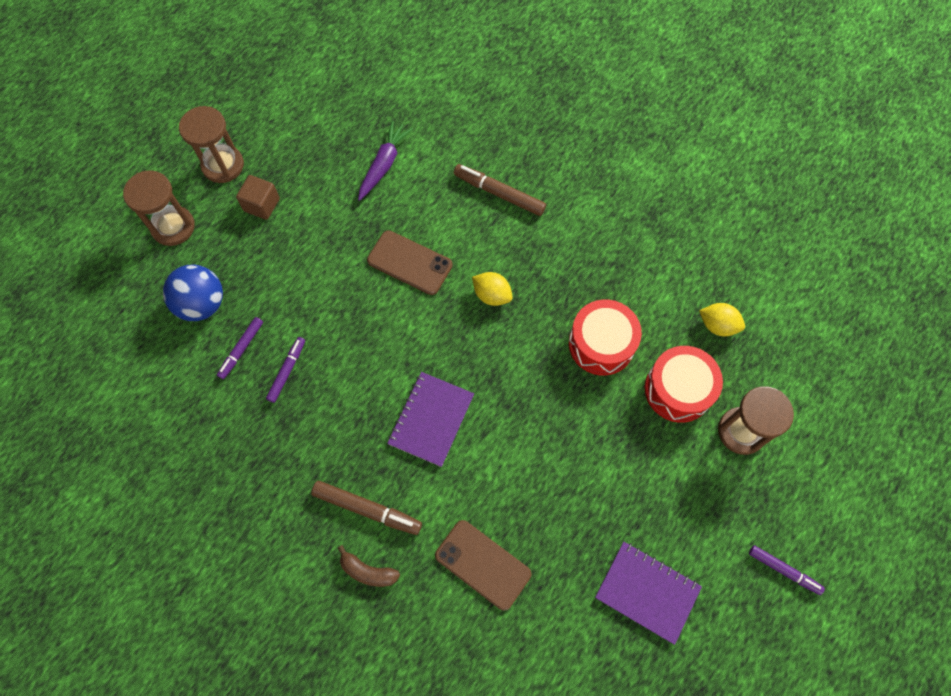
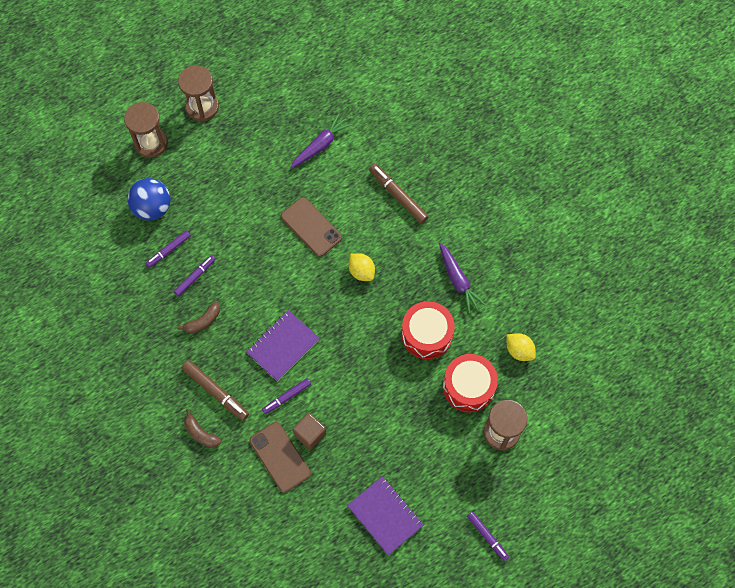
camera: 20 degrees right, 0 degrees up
(261, 205) = (220, 147): brown cube -> brown cube (310, 434)
(317, 423) = (203, 321): none -> brown banana
(461, 483) = (287, 397): none -> purple marker
(611, 268) = (458, 281): none -> purple carrot

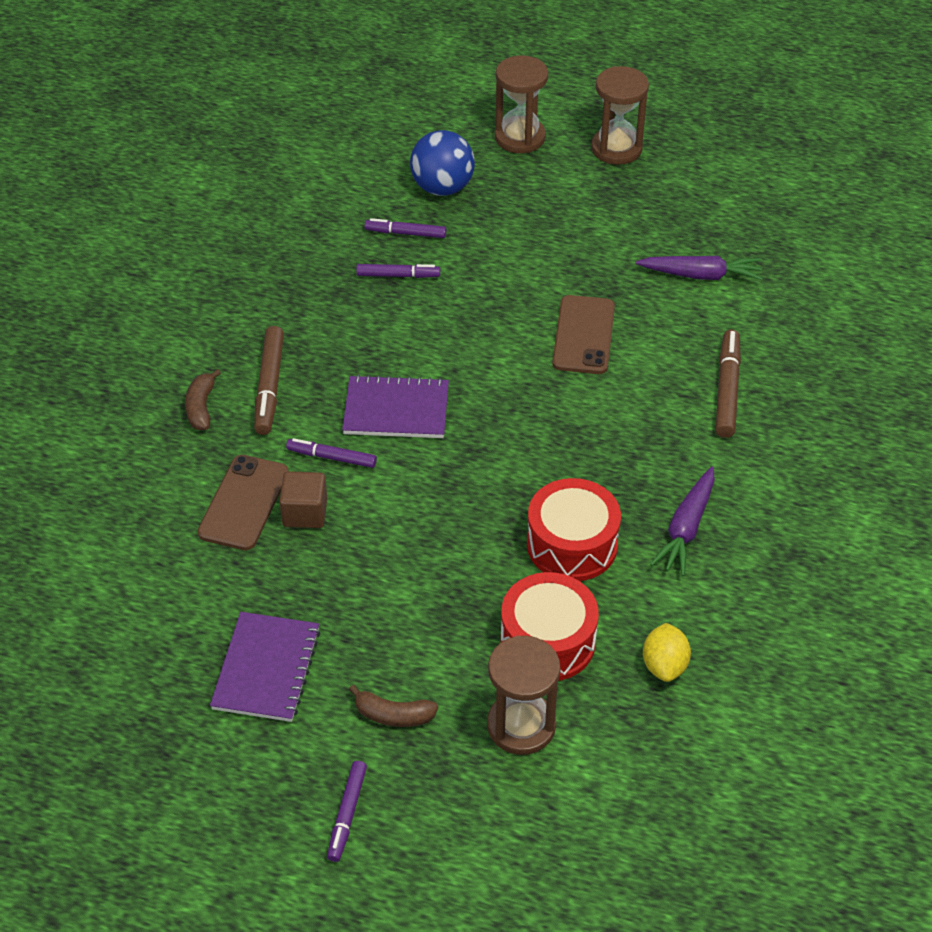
camera: 50 degrees right, 20 degrees down
(203, 321) = (349, 318): brown banana -> brown banana (393, 715)
(361, 271) = (582, 420): yellow lemon -> none

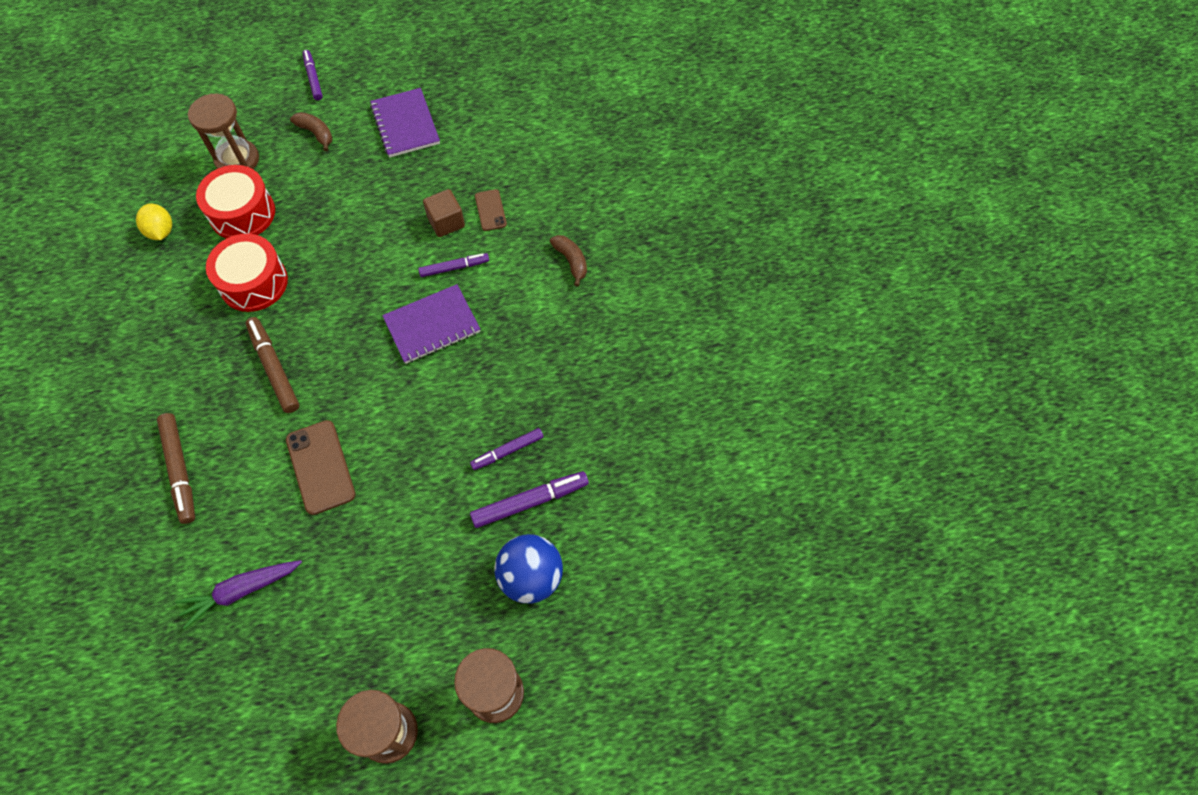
camera: 150 degrees right, 15 degrees up
(244, 503) = (490, 210): brown phone -> brown phone, size x0.58
(270, 386) = (536, 300): brown marker -> brown marker (274, 368)
(393, 715) = (316, 133): brown banana -> brown banana turned 60 degrees clockwise
(406, 233) = (529, 502): purple marker -> purple marker, size x1.52
(686, 528) = (176, 331): purple carrot -> none

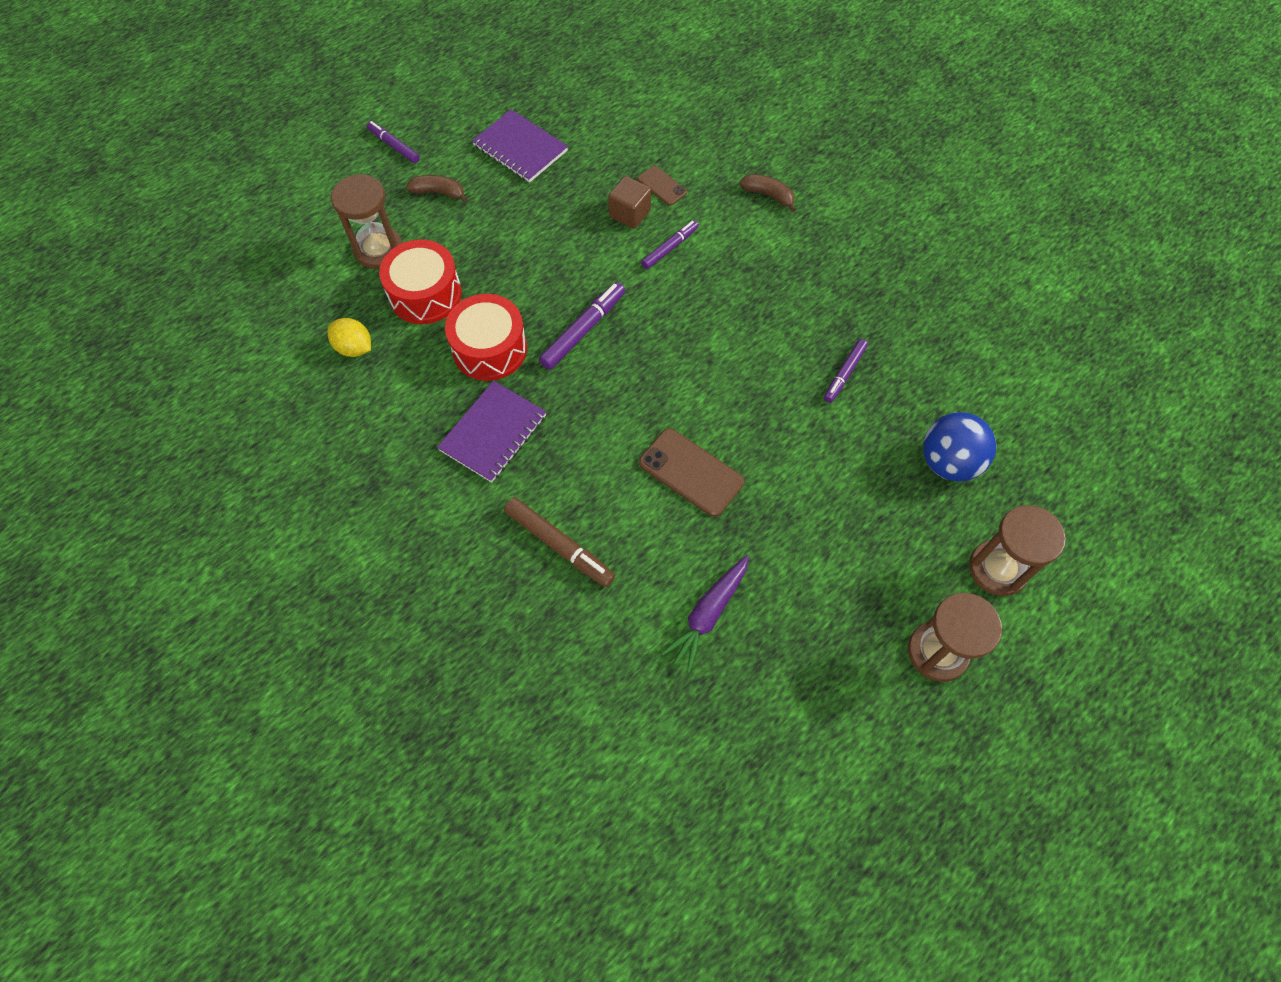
camera: 30 degrees left, 0 degrees up
(274, 368) = (574, 412): brown marker -> none
(432, 325) = (691, 305): purple notebook -> purple notebook (493, 433)
(529, 502) = (897, 404): purple marker -> purple marker (583, 330)

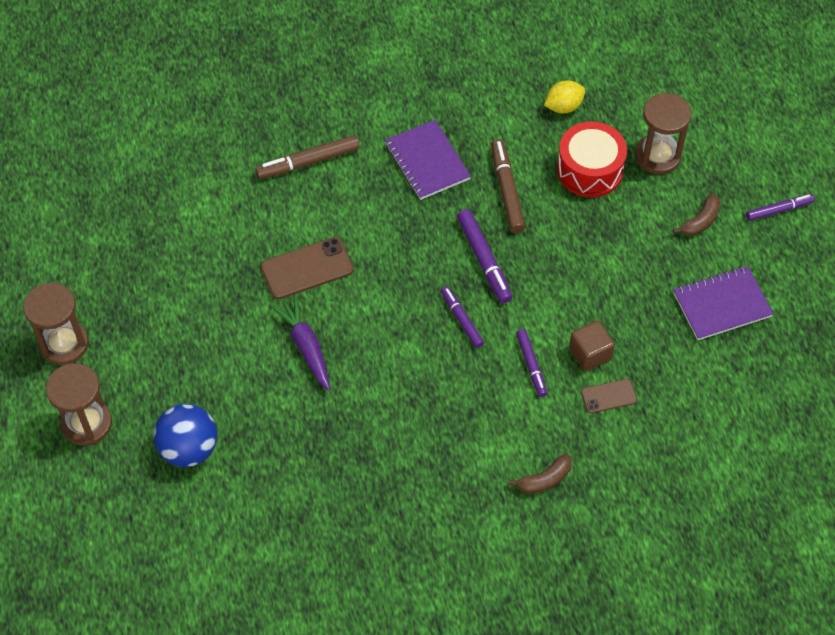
camera: 120 degrees right, 5 degrees down
(490, 349) = (506, 190): red drum -> brown marker
(708, 615) = (194, 223): purple carrot -> purple carrot (306, 346)
(844, 373) = (317, 424): purple marker -> purple marker (461, 320)

